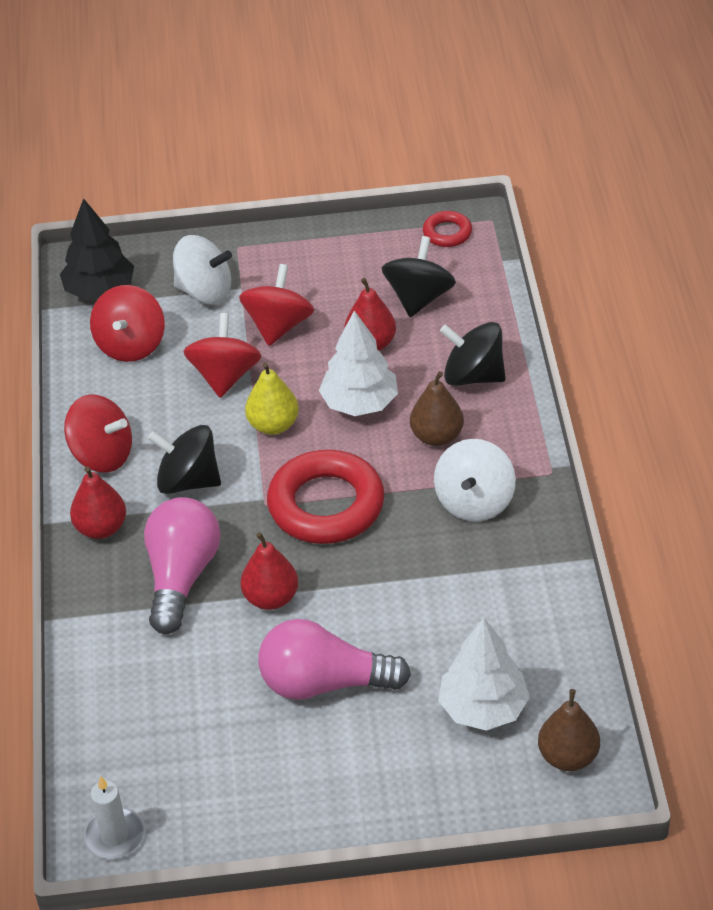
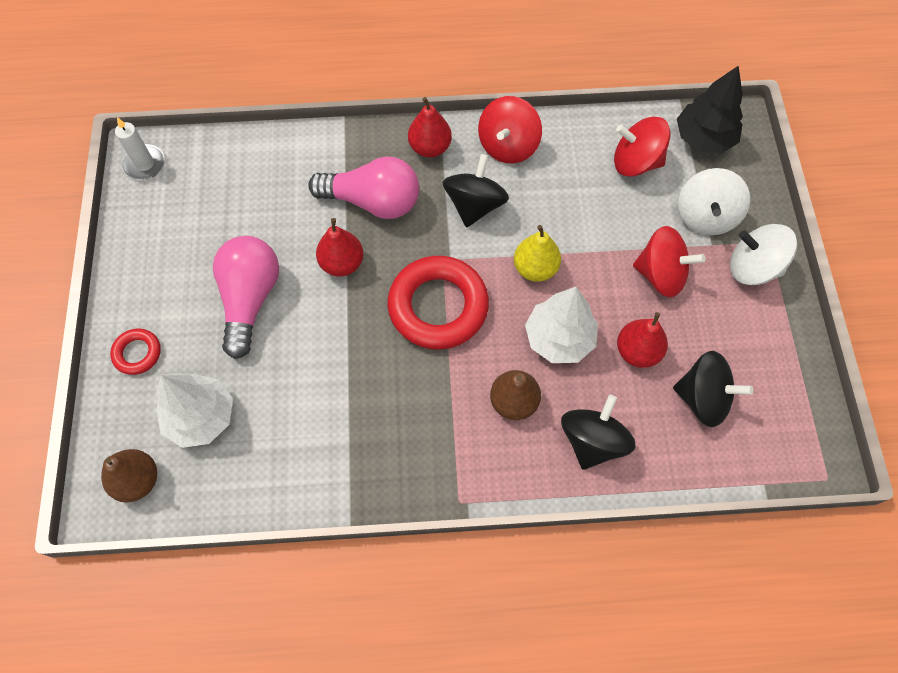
camera: 90 degrees right, 20 degrees up
(225, 376) = (596, 232): red spinning top -> none
(447, 233) = (803, 432): red ring -> red ring (137, 353)
(474, 502) = (430, 429): white spinning top -> white spinning top (753, 267)

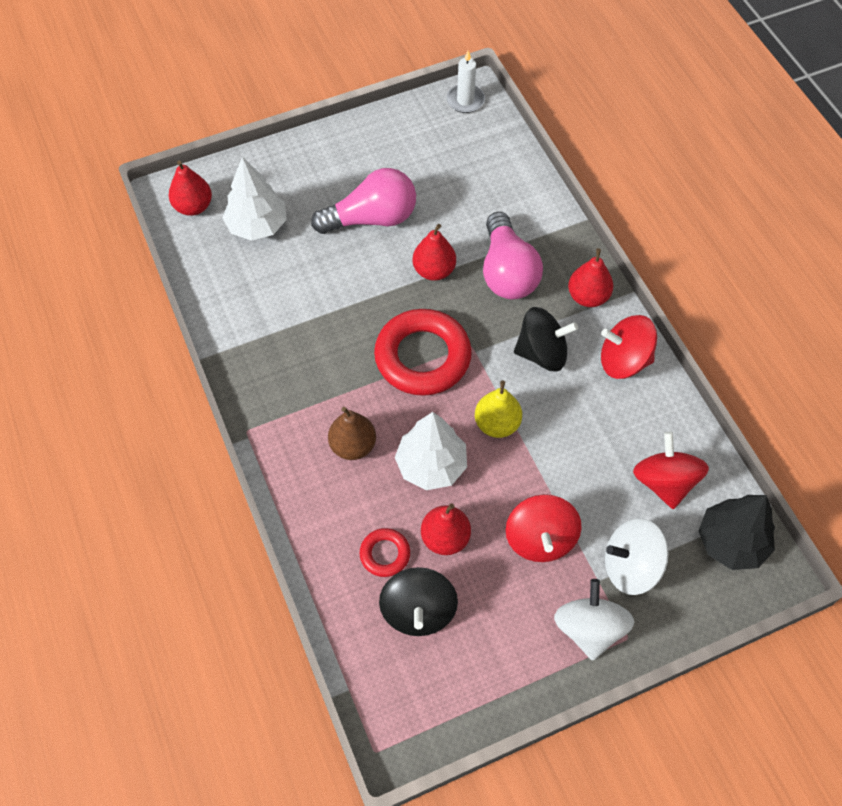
camera: 70 degrees right, 5 degrees down
(137, 353) = (295, 165): red ring -> red ring (385, 554)
(138, 480) = (193, 207): brown pear -> red pear
(592, 441) = (339, 522): black spinning top -> none

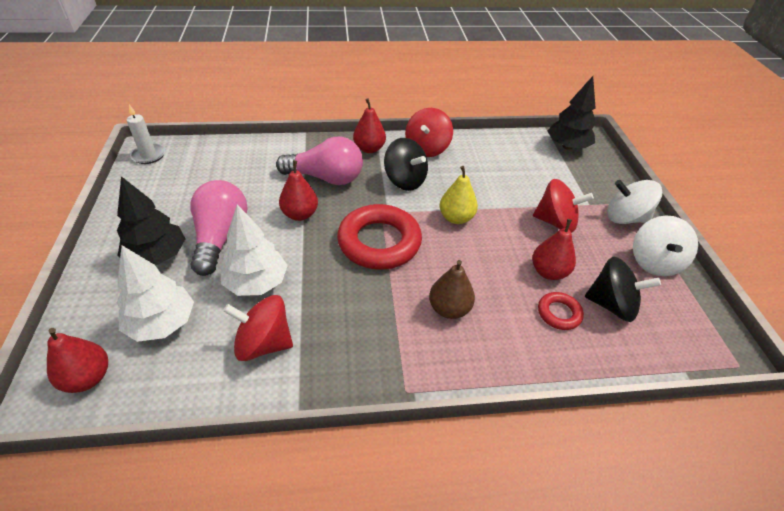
camera: 75 degrees left, 15 degrees down
(328, 183) = (157, 256): none -> black tree
(431, 465) = (482, 263): white tree -> white tree (256, 283)
(542, 353) = (405, 180): black spinning top -> black spinning top turned 120 degrees clockwise
(630, 566) = (580, 188): white spinning top -> white spinning top (654, 262)
(664, 482) = (521, 158): red spinning top -> red spinning top (263, 343)

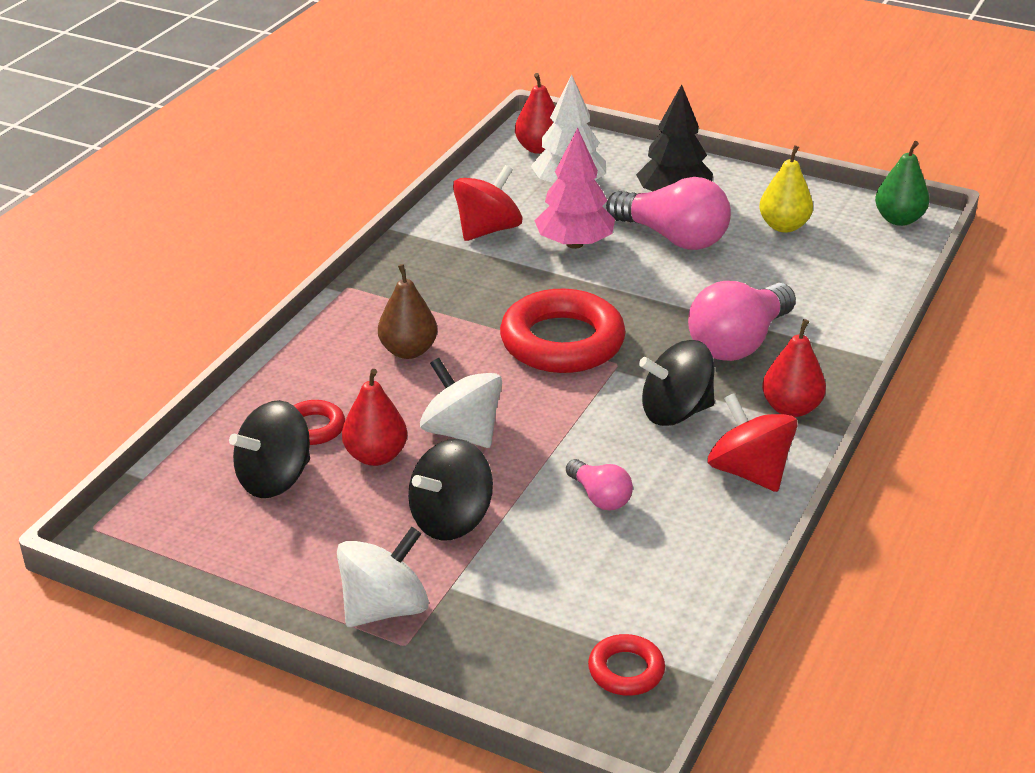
camera: 125 degrees right, 10 degrees down
(149, 155) = (898, 219): white candle -> green pear
(256, 283) = (574, 244): white tree -> pink tree
(300, 214) = (670, 299): red pear -> none
(456, 218) = (549, 424): yellow pear -> yellow pear (783, 226)
(488, 183) = (599, 497): none -> pink light bulb
(555, 222) = (451, 520): red spinning top -> black spinning top
(567, 146) = (626, 670): black tree -> red ring
(654, 262) = (282, 573): white spinning top -> white spinning top (462, 432)

